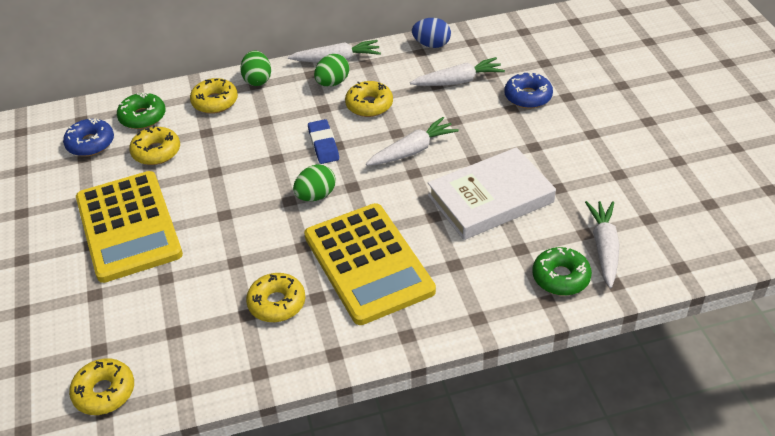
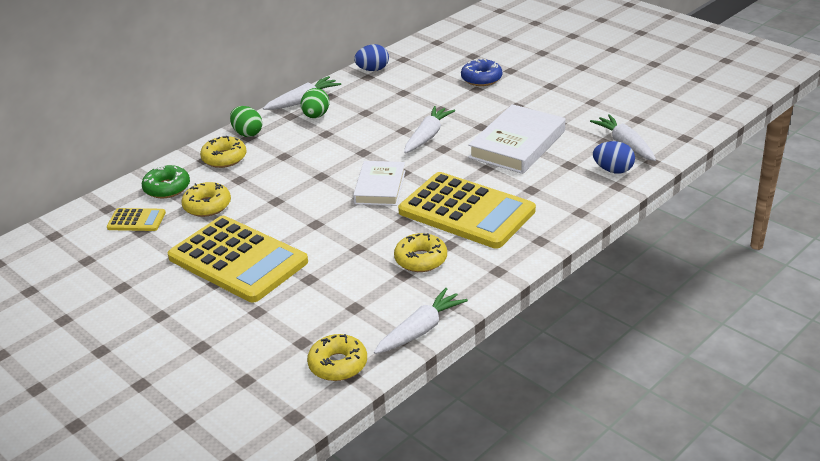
camera: 30 degrees left, 10 degrees down
(90, 143) = (136, 220): blue donut -> yellow calculator
(316, 196) = (380, 187): green egg -> white book
(323, 145) = (351, 155): blue eraser -> none
(369, 105) = (362, 120): yellow donut -> none
(458, 81) = (418, 85): white carrot -> white carrot (420, 330)
(561, 277) = (613, 170): green donut -> blue egg

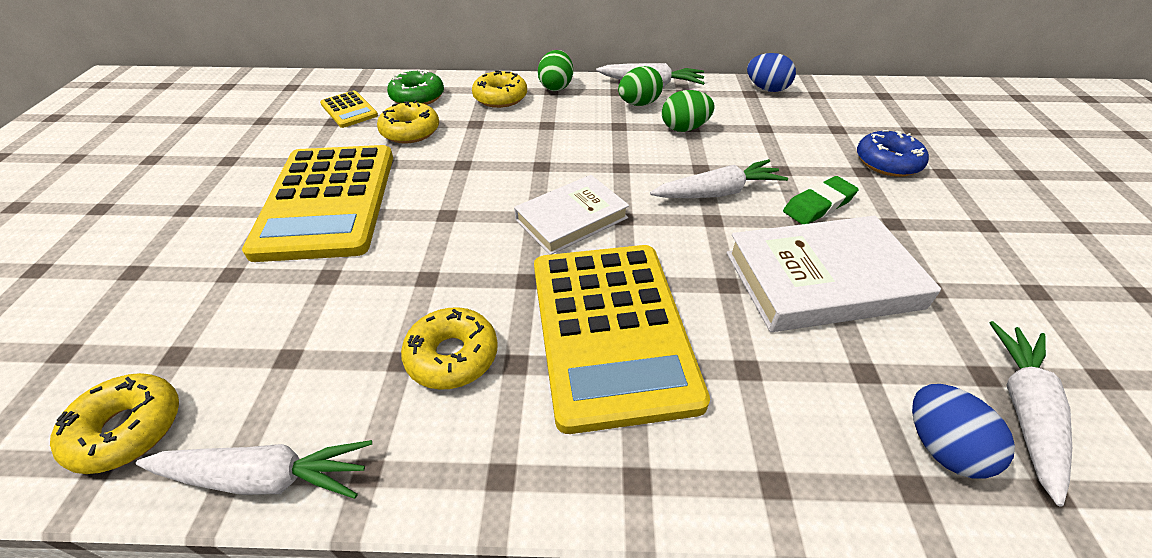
camera: 45 degrees right, 10 degrees up
(363, 115) = (684, 128): none -> green egg
(478, 116) = (818, 205): none -> green eraser

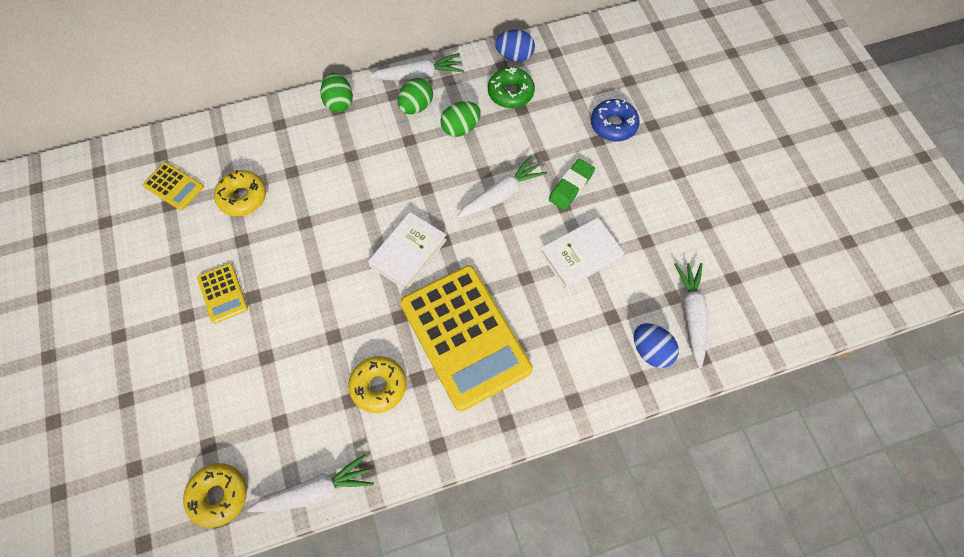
camera: 20 degrees left, 20 degrees up
(327, 202) = (222, 293): yellow calculator -> yellow calculator, size x0.44
(417, 97) = (224, 151): green donut -> green donut (510, 93)
(500, 97) = (297, 131): yellow donut -> none
(821, 280) = (581, 255): white book -> white book, size x0.66

